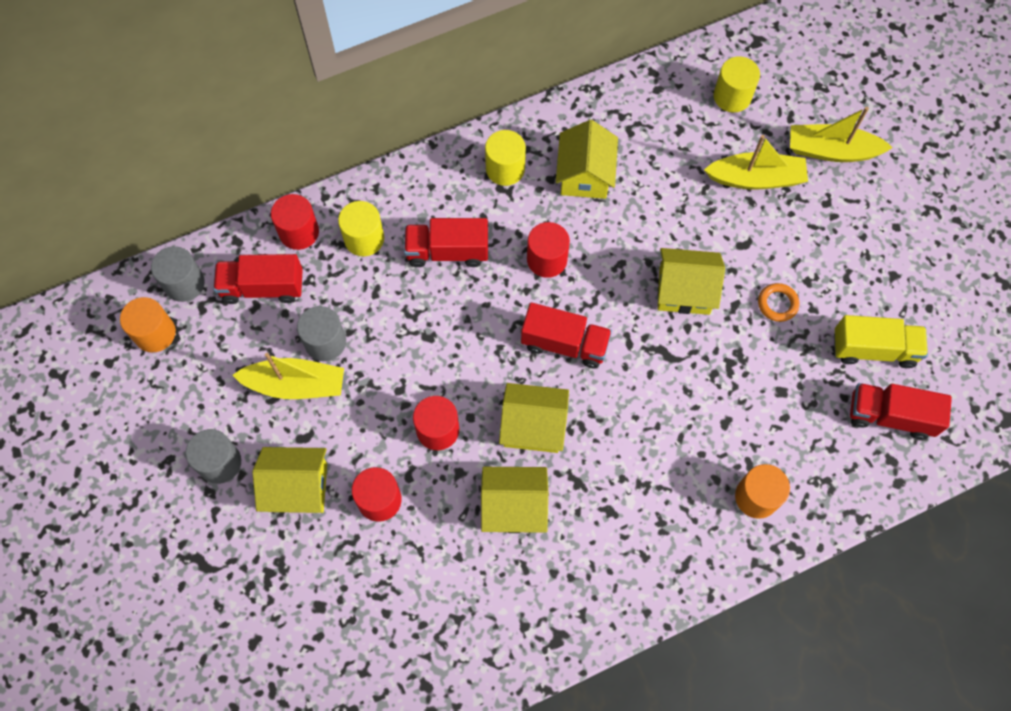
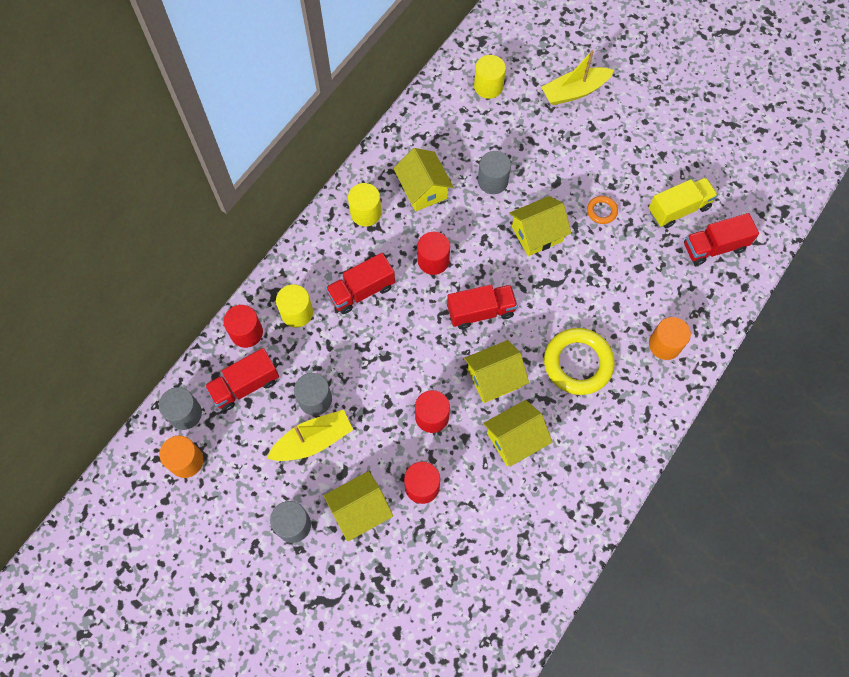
camera: 30 degrees left, 0 degrees up
(639, 462) = (578, 363): none -> yellow ring
(670, 205) = (493, 181): none -> grey cylinder
(756, 178) = (537, 134): yellow boat -> none

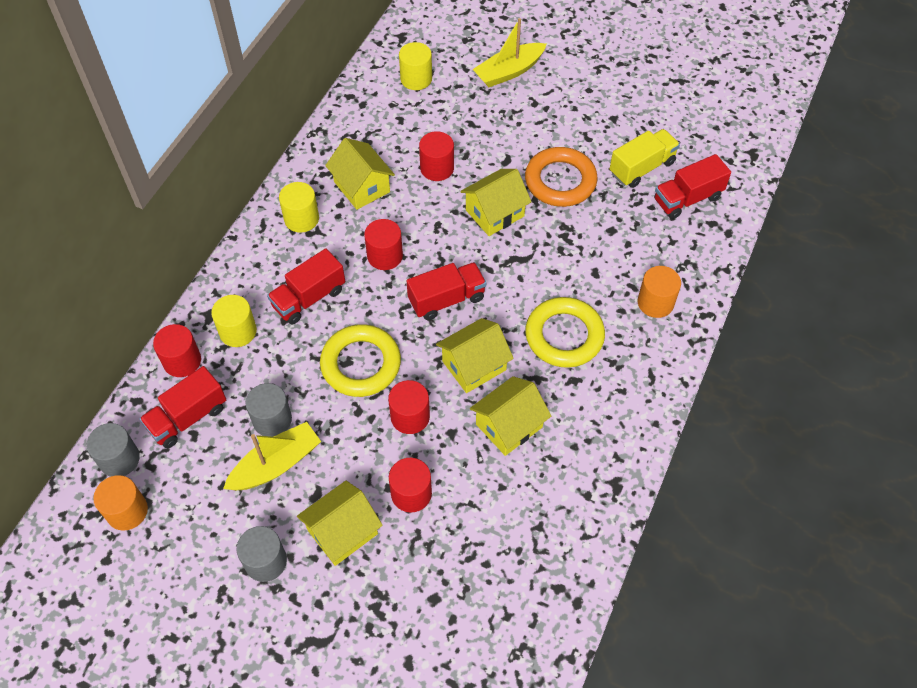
camera: 10 degrees left, 10 degrees down
(397, 360) = (361, 364): none -> yellow ring
(493, 181) = (437, 168): grey cylinder -> red cylinder
(601, 211) = (560, 181): orange ring -> orange ring, size x2.12

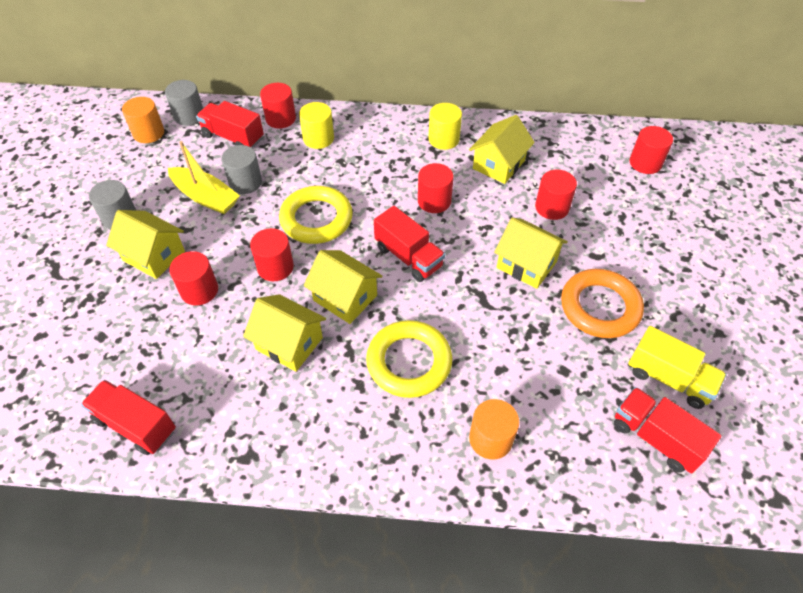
camera: 70 degrees right, 5 degrees down
(309, 298) = (367, 168): red truck -> red truck (136, 425)
(416, 79) = (645, 163): yellow cylinder -> red cylinder
(509, 72) = (710, 226): yellow boat -> none

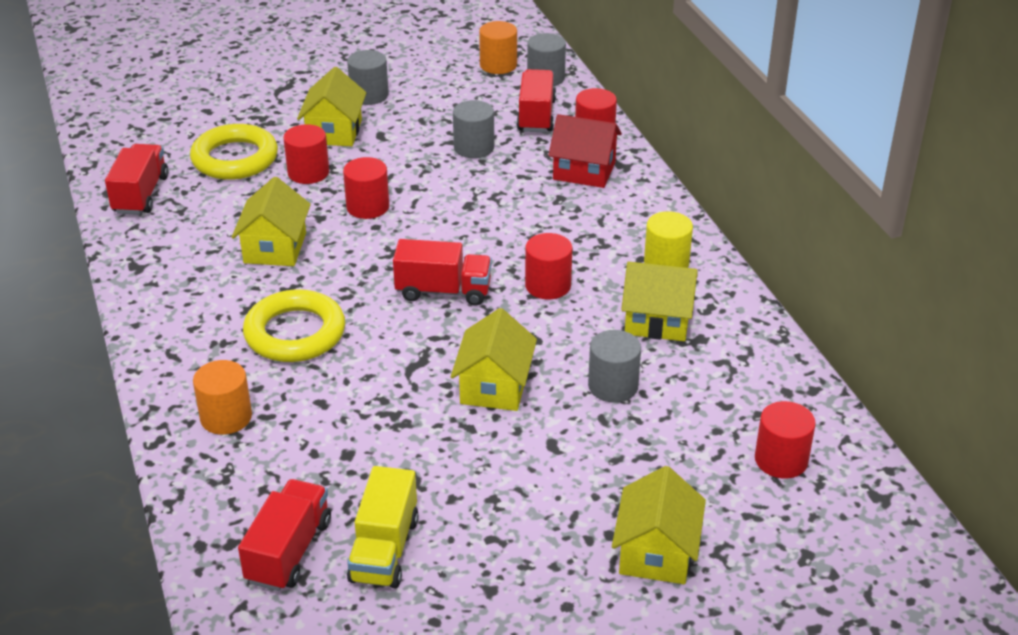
camera: 65 degrees right, 15 degrees down
(206, 197) = (433, 132): yellow boat -> none
(316, 219) = (454, 210): yellow ring -> yellow ring (235, 159)
(318, 138) = (584, 171): yellow cylinder -> red house
(345, 298) = (355, 264): yellow house -> yellow house (656, 552)
(408, 257) = (443, 291): red truck -> red truck turned 105 degrees counterclockwise
(552, 207) = (613, 386): red cylinder -> grey cylinder
(600, 307) = (465, 465): orange ring -> none

